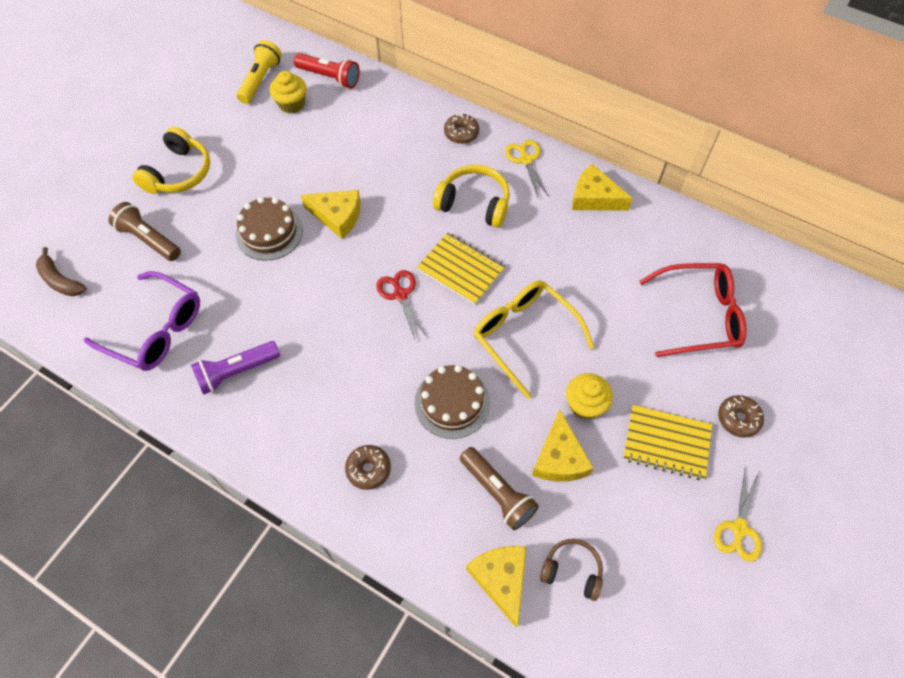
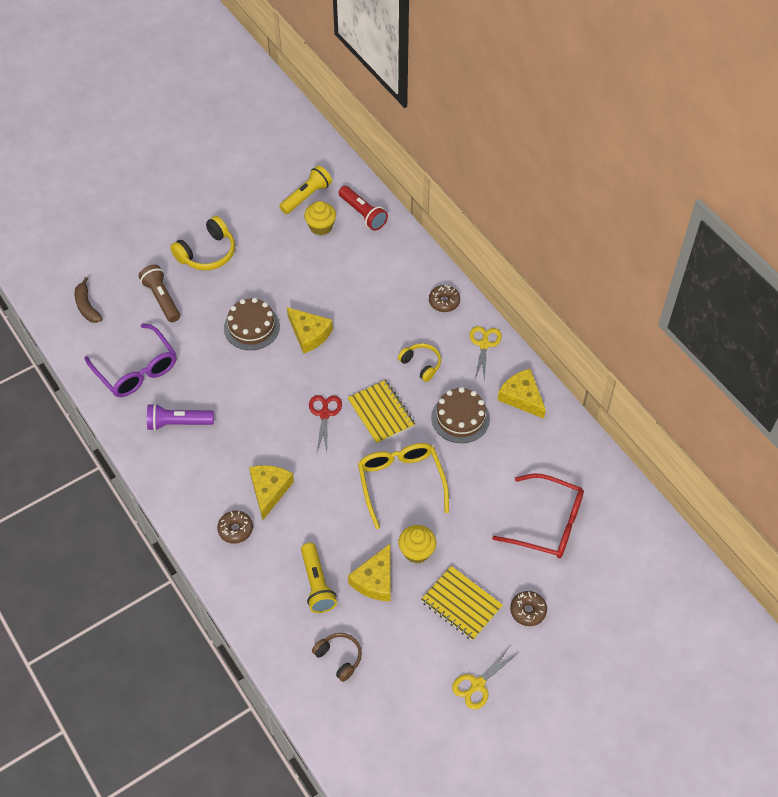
camera: 25 degrees right, 5 degrees down
(452, 403) = (319, 509): brown cake -> brown cake (460, 418)
(474, 203) = (421, 364): yellow headphones -> yellow headphones, size x0.64
(497, 492) = (317, 584): brown flashlight -> yellow flashlight
(501, 579) = (287, 641): yellow cheese -> yellow cheese (269, 490)

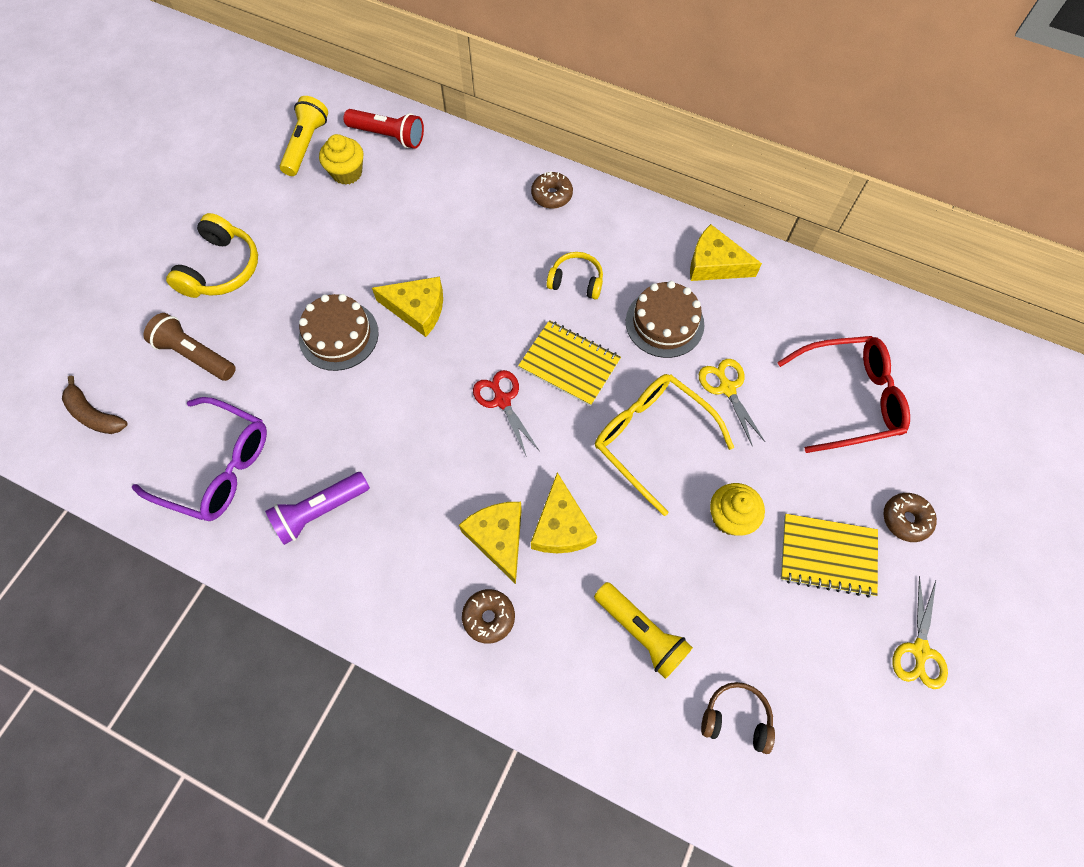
camera: 30 degrees left, 10 degrees up
(375, 580) = (707, 584): yellow cheese -> yellow cheese (561, 526)
(484, 344) = (631, 223): yellow scissors -> yellow scissors (727, 388)

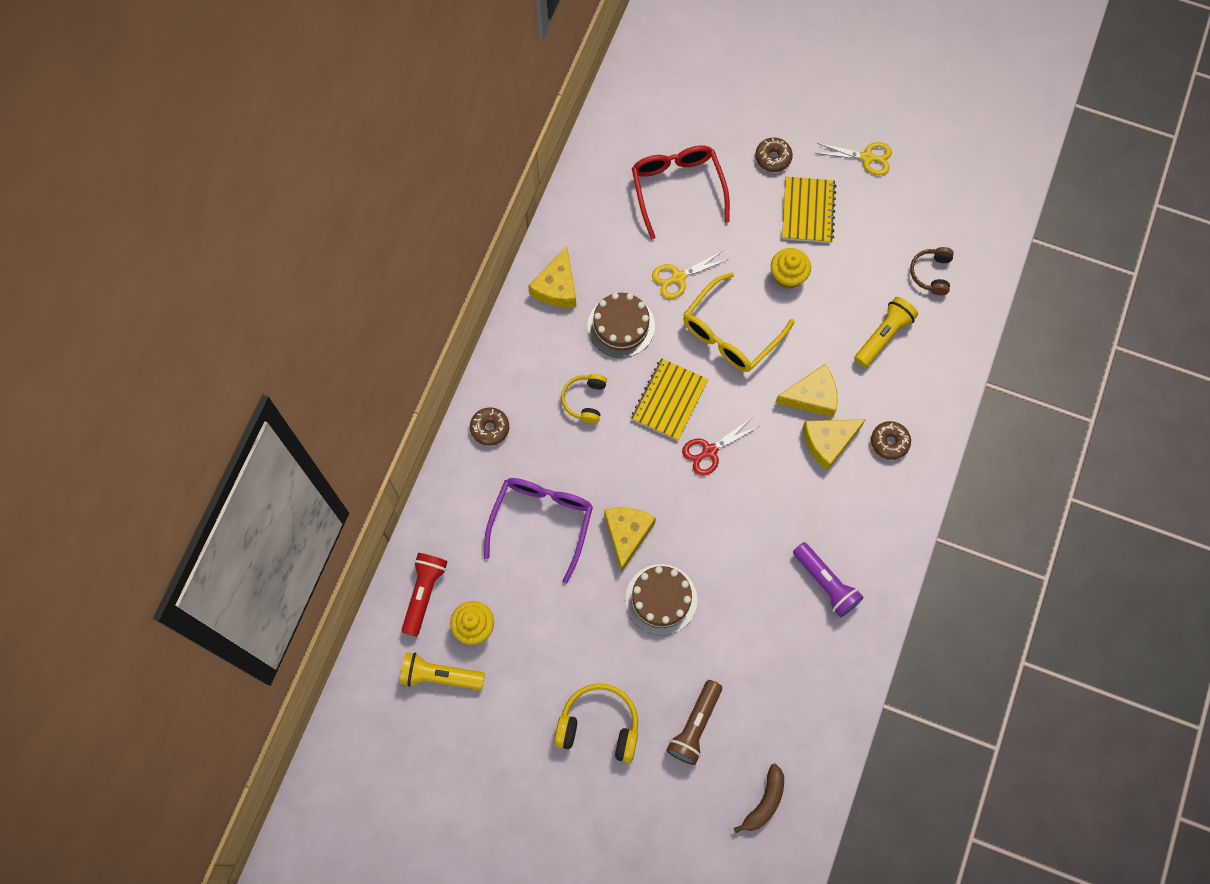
camera: 95 degrees left, 5 degrees up
(217, 467) = (799, 677): purple glasses -> purple glasses (542, 521)

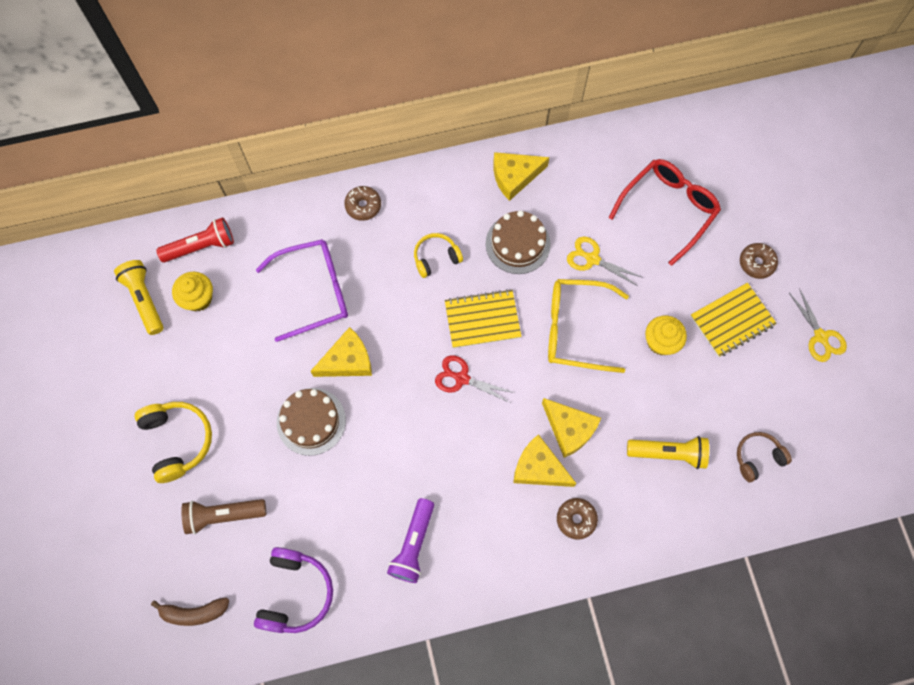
camera: 55 degrees right, 0 degrees up
(803, 705) = (295, 593): none -> purple headphones

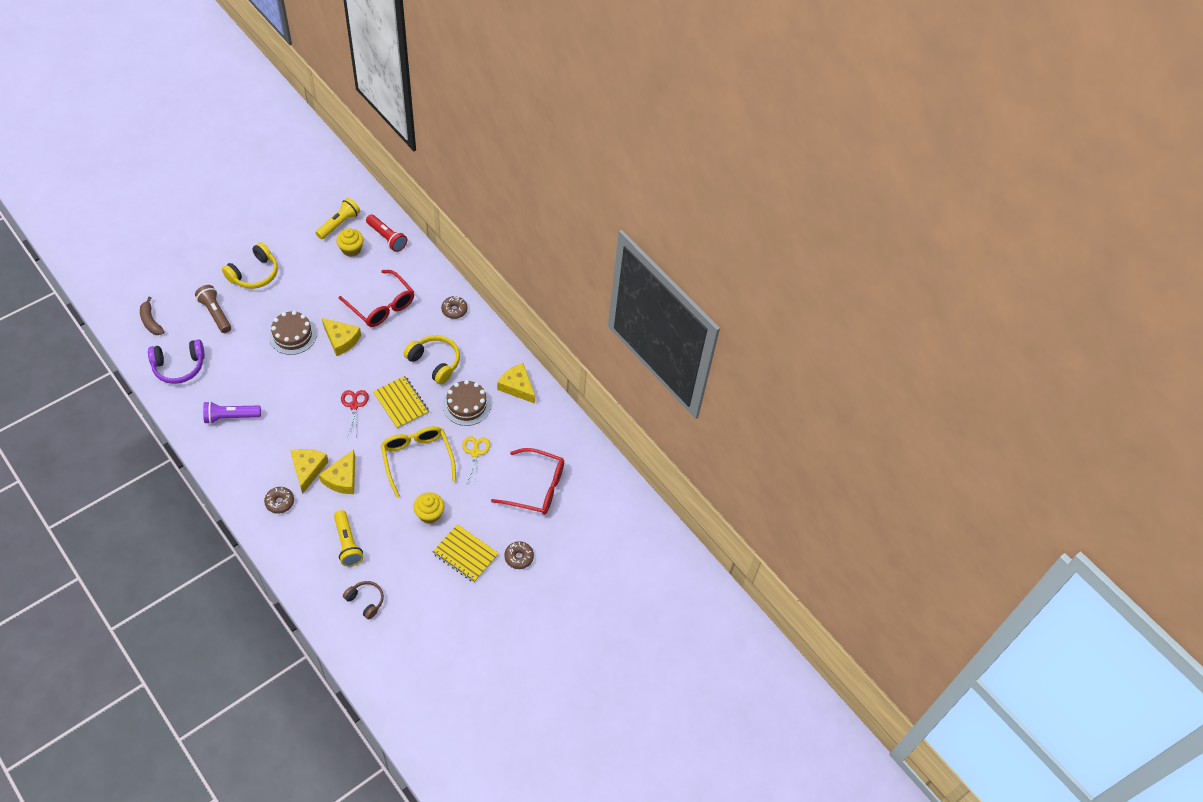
camera: 60 degrees right, 15 degrees down
(314, 291) = (381, 306): purple glasses -> red glasses
(436, 258) = (435, 362): yellow headphones -> yellow headphones, size x1.56
(820, 337) = (477, 617): yellow scissors -> none

